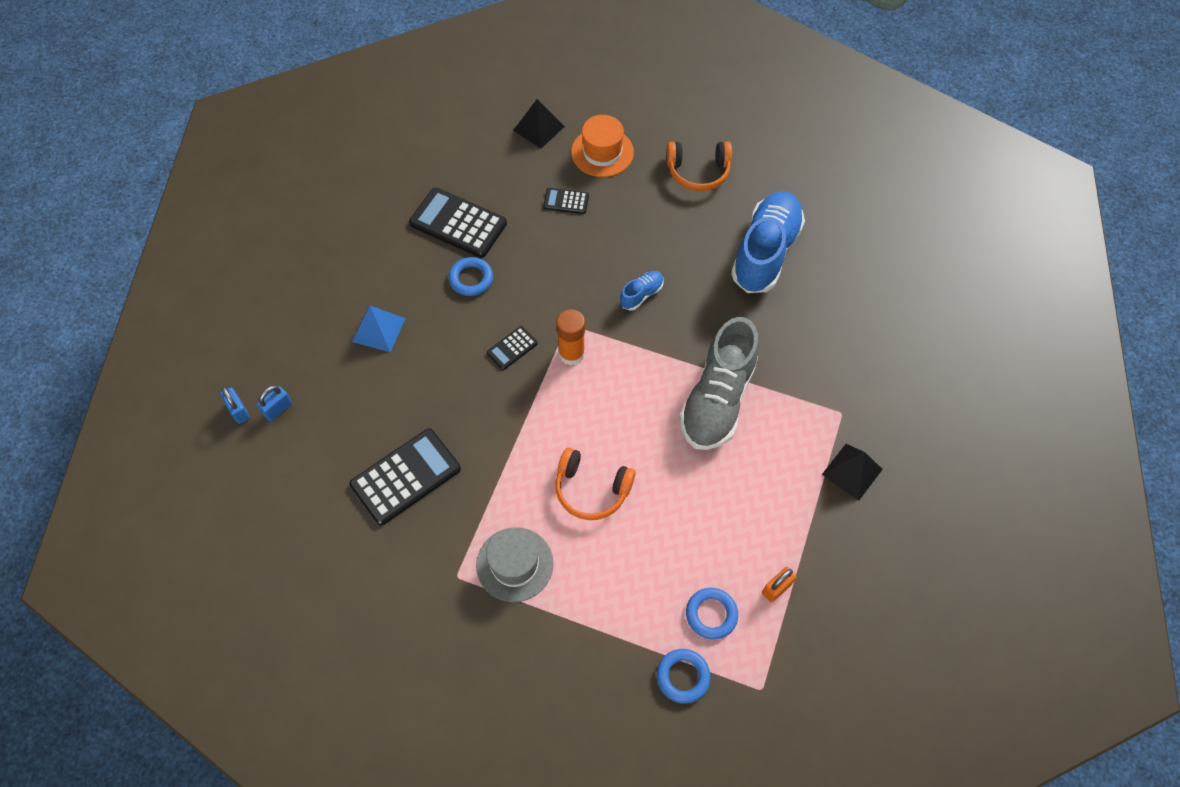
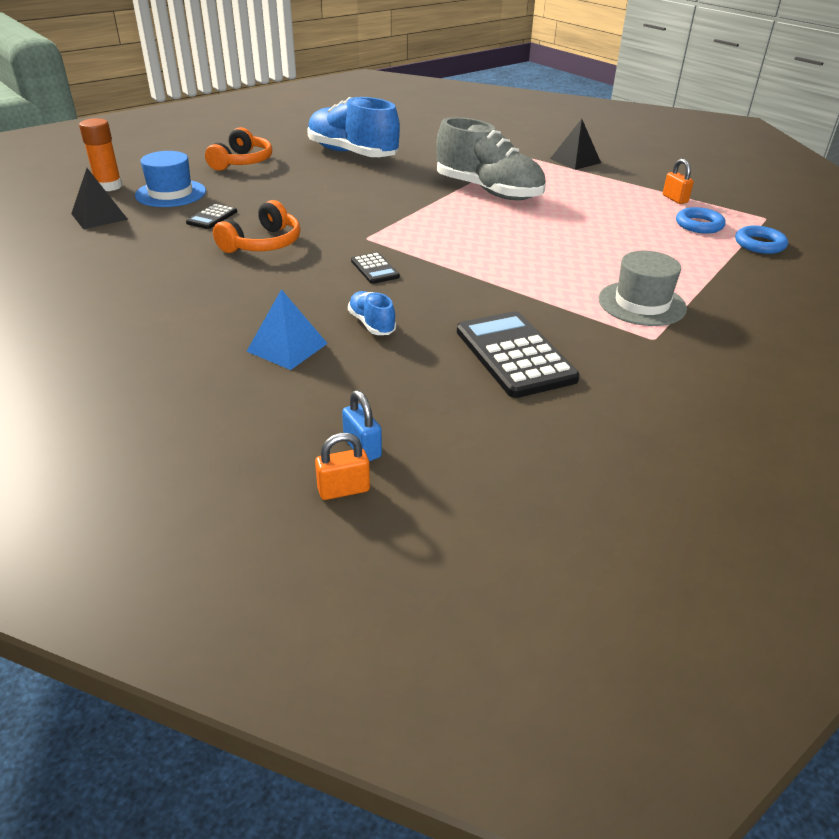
camera: 75 degrees left, 25 degrees down
(238, 411) = (343, 490): blue padlock -> orange padlock
(458, 223) = (177, 276): black calculator -> none
(471, 279) = (263, 278): blue ring -> none
(571, 353) = (402, 241): orange glue stick -> orange glue stick (108, 186)
(591, 489) = (563, 254): orange headphones -> orange headphones (263, 244)
(602, 152) = (170, 193): orange hat -> blue hat
(641, 294) = (356, 202): blue shoe -> blue shoe (371, 324)

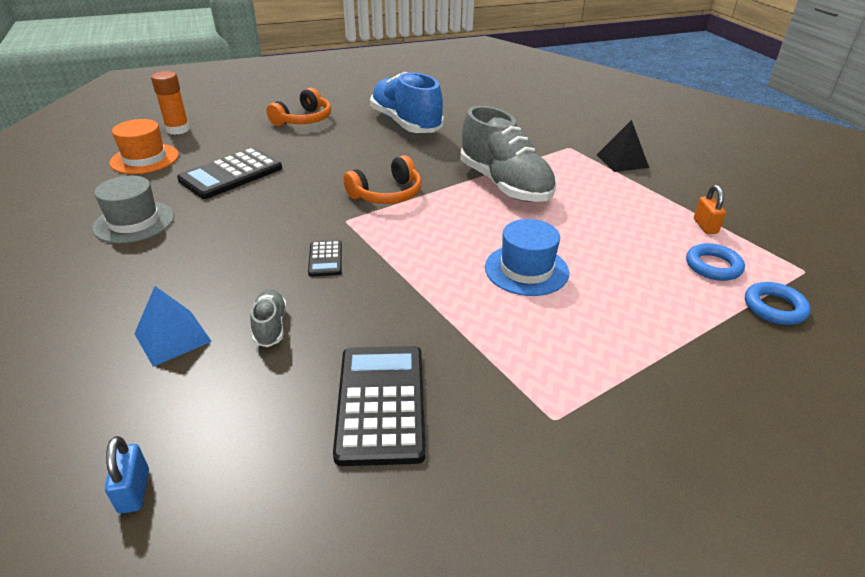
camera: 20 degrees right, 0 degrees up
(99, 216) = (145, 159): black pyramid -> orange hat
(170, 193) = (219, 144): blue hat -> blue hat (526, 270)
(212, 217) = (231, 174): black calculator -> black calculator, size x2.00
(263, 244) = (250, 211): orange headphones -> orange headphones (387, 194)
(343, 490) = (71, 545): orange padlock -> none
(371, 324) = (270, 326): blue shoe -> grey shoe
(642, 304) = (573, 364): grey hat -> grey hat (134, 222)

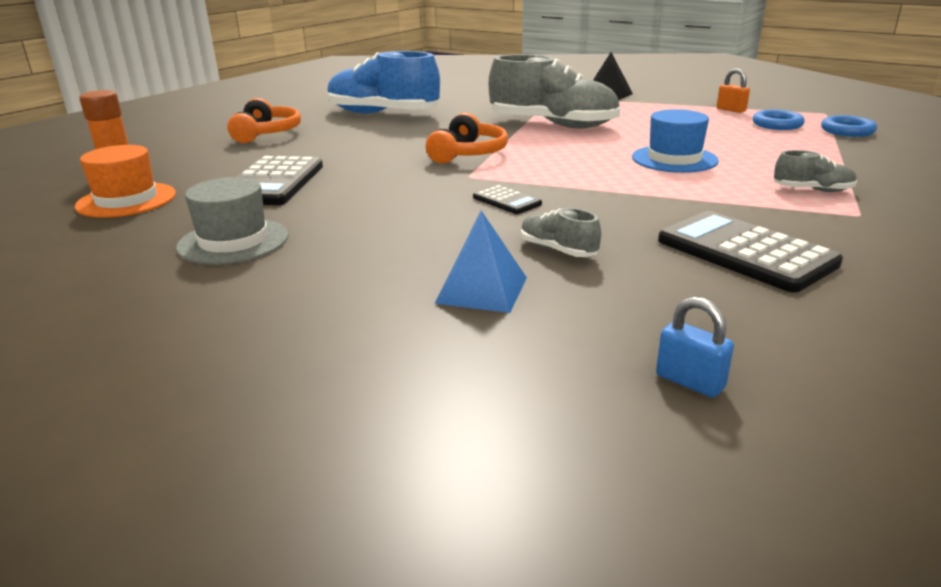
camera: 35 degrees left, 10 degrees down
(572, 367) = (812, 190): none -> grey shoe

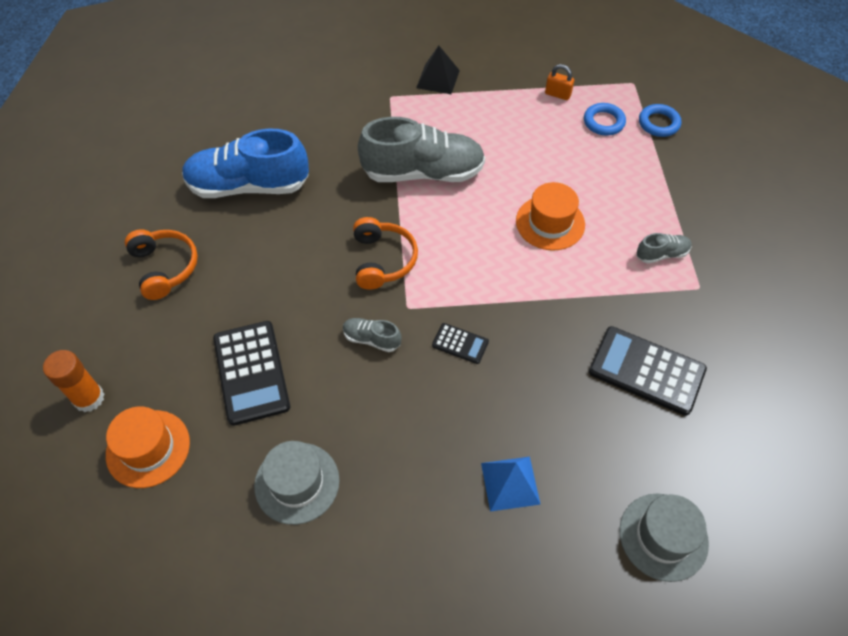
camera: 25 degrees left, 30 degrees up
(557, 250) = (531, 411): grey shoe -> grey shoe (371, 339)
(674, 159) = (550, 223): blue hat -> orange hat
(690, 381) = (663, 536): blue padlock -> grey hat

